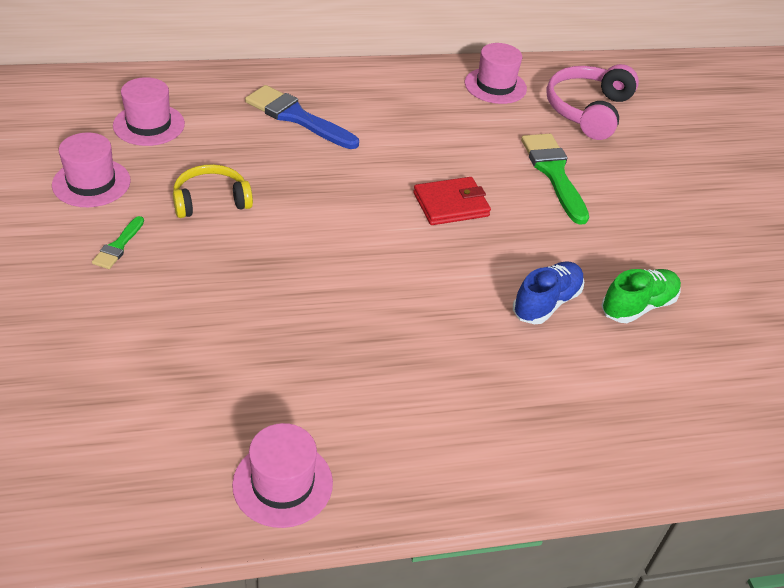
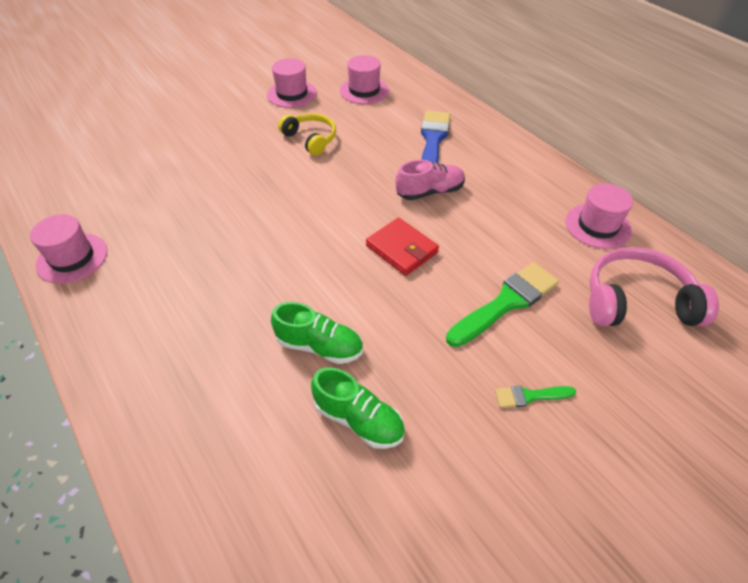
camera: 70 degrees right, 5 degrees up
(118, 246) = (243, 123): green brush -> green brush (530, 396)
(380, 154) = (430, 192): none -> pink shoe
(546, 303) = (319, 346): blue shoe -> green shoe

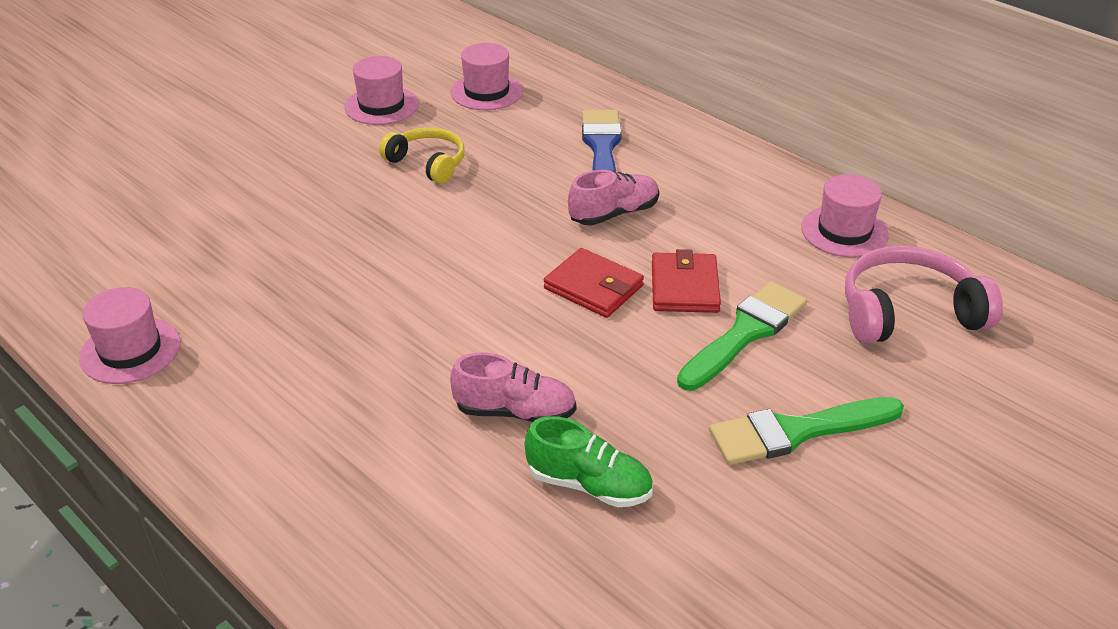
camera: 10 degrees left, 10 degrees down
(319, 346) = (515, 412): green shoe -> pink shoe
(468, 257) = (684, 287): none -> red wallet
(530, 396) = (796, 431): green brush -> green brush, size x1.97

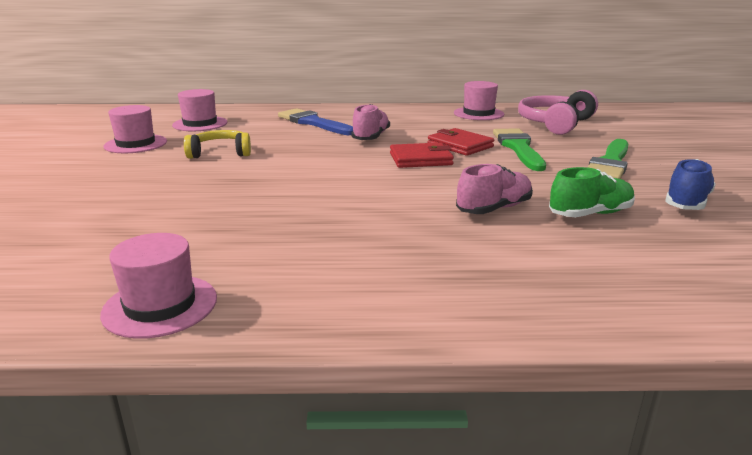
camera: 45 degrees left, 15 degrees down
(732, 547) = (686, 202): none -> blue shoe

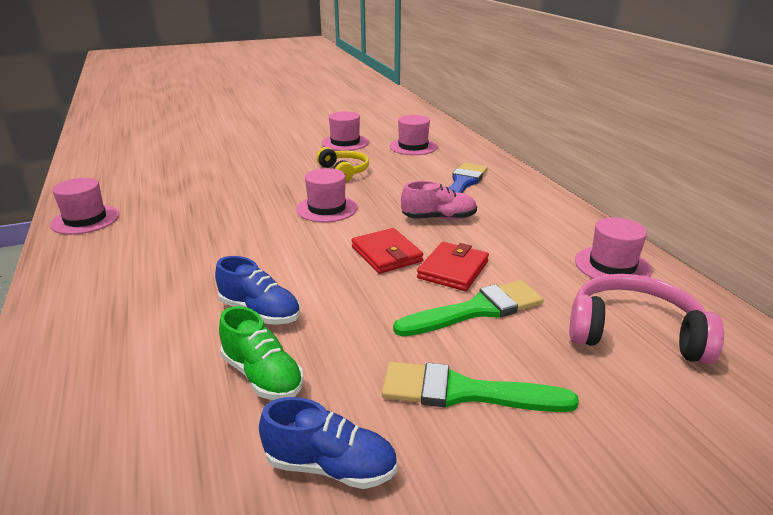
camera: 70 degrees right, 5 degrees up
(306, 168) = (327, 208): none -> pink hat
(494, 209) = (260, 312): pink shoe -> blue shoe

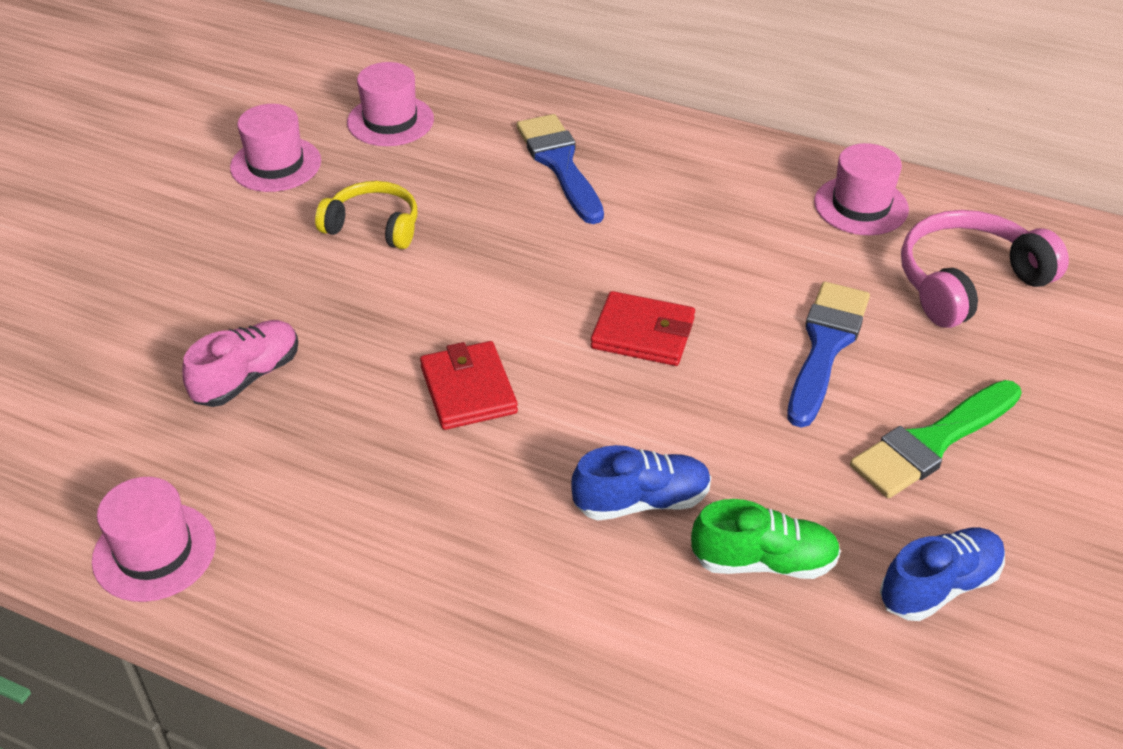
camera: 45 degrees left, 15 degrees up
(327, 208) = (463, 308): pink hat -> none
(439, 218) = (616, 240): pink shoe -> pink shoe (247, 377)
(453, 270) = (737, 309): red wallet -> red wallet (468, 390)
(476, 310) = (825, 346): green brush -> blue brush

